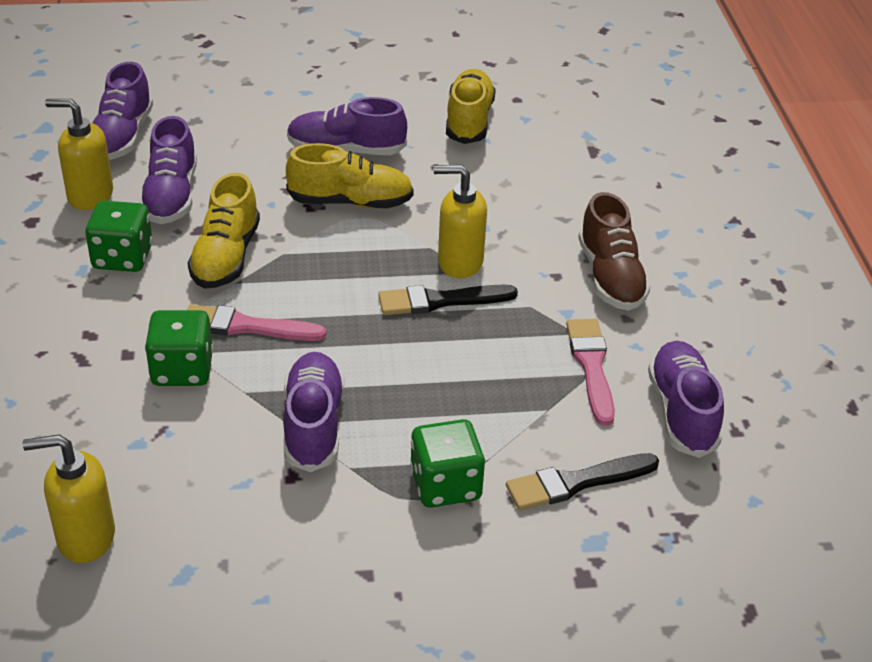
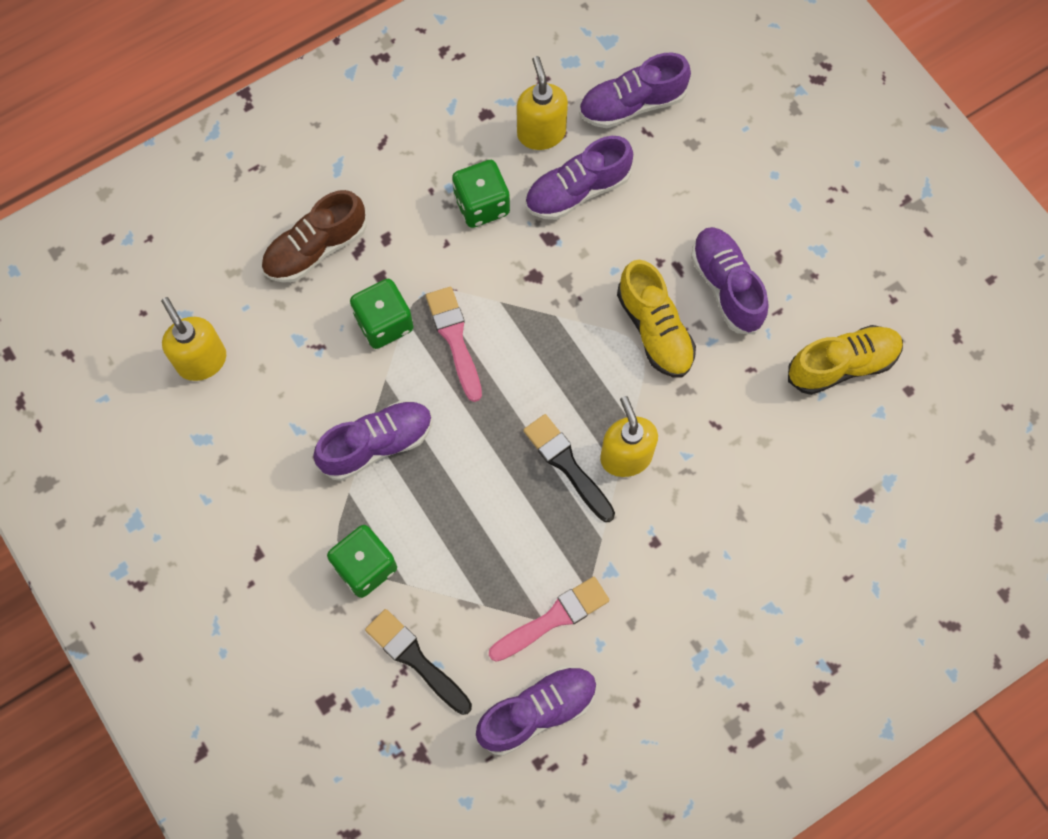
camera: 65 degrees right, 30 degrees up
(226, 257) = (526, 277): yellow shoe -> none
(610, 277) = (679, 588): brown shoe -> brown shoe (316, 249)

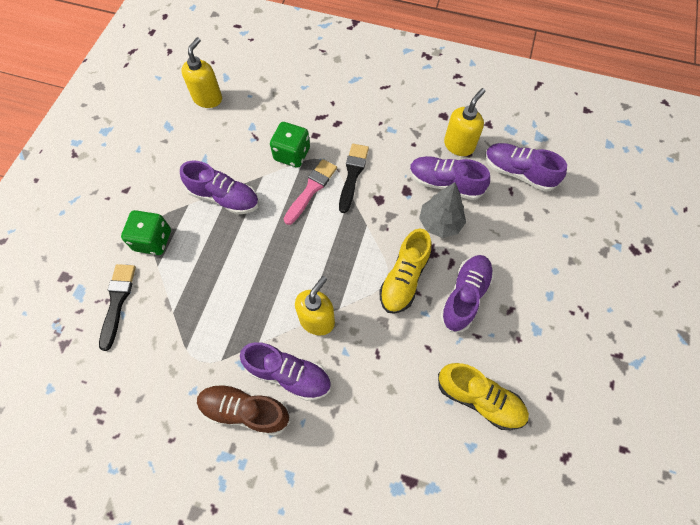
camera: 50 degrees right, 5 degrees down
(316, 249) = (304, 100): brown shoe -> brown shoe (245, 410)
(481, 205) = (394, 148): green dice -> none
(537, 711) = (128, 387): purple shoe -> purple shoe (288, 374)
(553, 618) = (191, 354): pink brush -> none
(567, 465) = (287, 293): black brush -> black brush (352, 174)
(621, 238) = (440, 223): none -> grey tree

